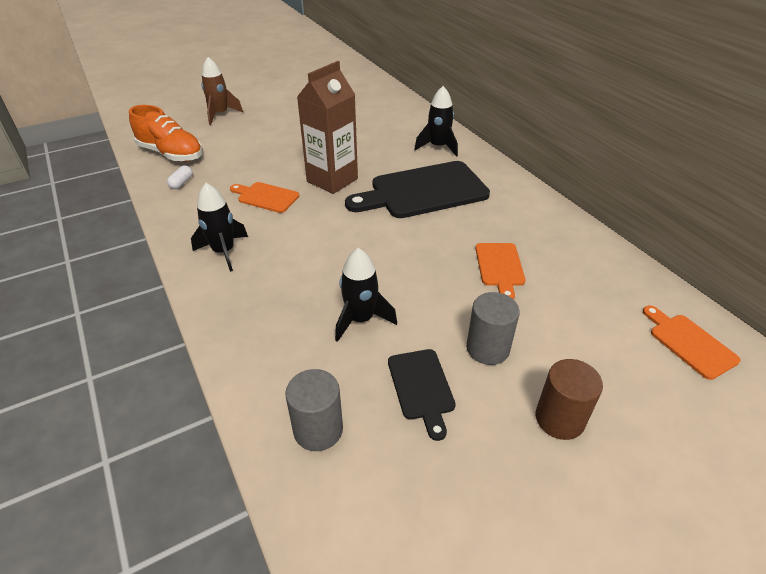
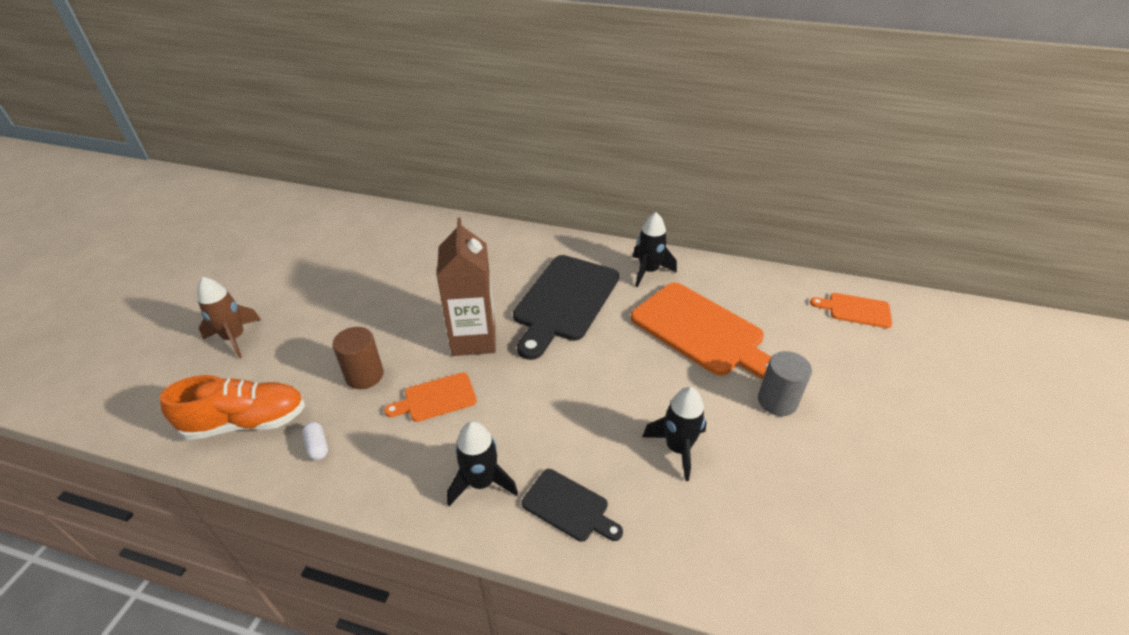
camera: 45 degrees left, 0 degrees up
(318, 429) = (774, 559): grey cylinder -> none
(421, 387) = (783, 465): black cutting board -> black cutting board (568, 507)
(438, 147) = (518, 251): black rocket -> black rocket (648, 271)
(499, 267) = (701, 331): orange cutting board -> orange cutting board, size x1.99
(559, 419) = (869, 416): brown cylinder -> brown cylinder (364, 375)

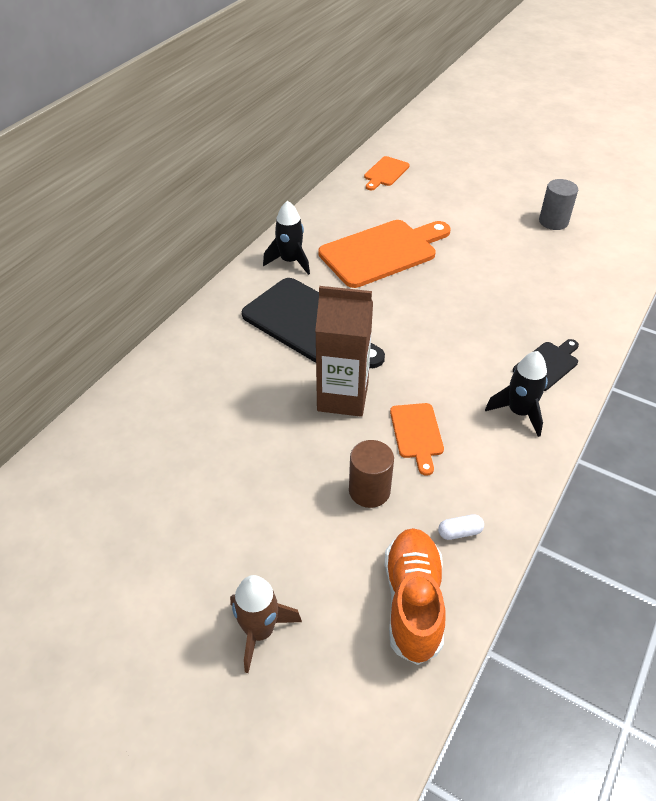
camera: 75 degrees left, 5 degrees up
(677, 448) = (502, 296): black rocket -> none
(777, 401) = (467, 237): grey cylinder -> grey cylinder (553, 222)

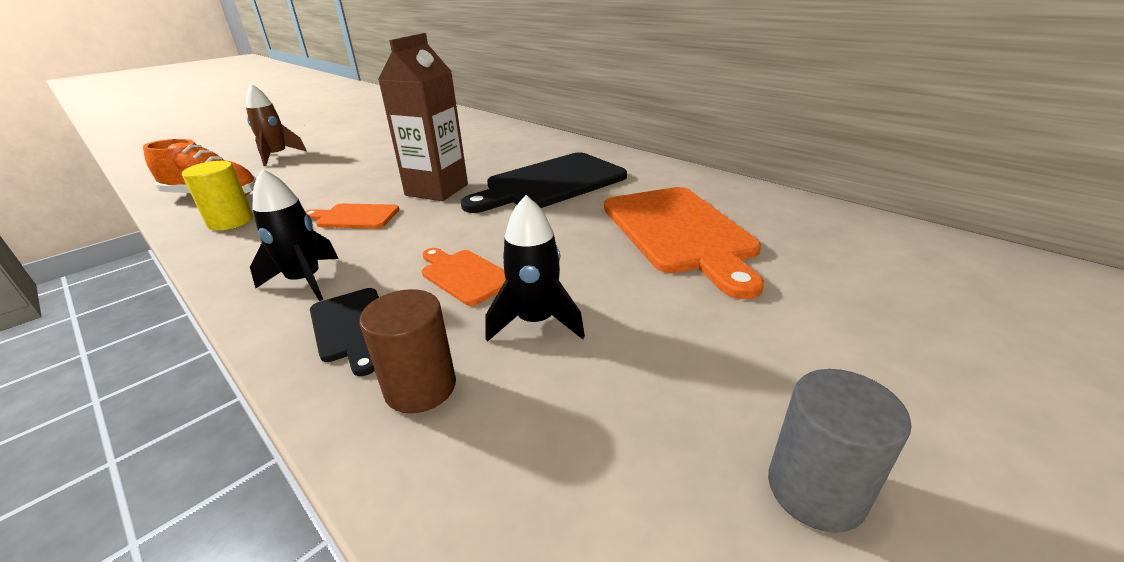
camera: 105 degrees right, 15 degrees down
(290, 261) = (665, 180): black rocket -> black rocket (536, 321)
(369, 491) = (324, 192): brown cylinder -> brown cylinder (420, 387)
(385, 173) = (940, 261): orange cutting board -> orange cutting board (465, 275)
(459, 532) = (231, 221): white capsule -> yellow cylinder

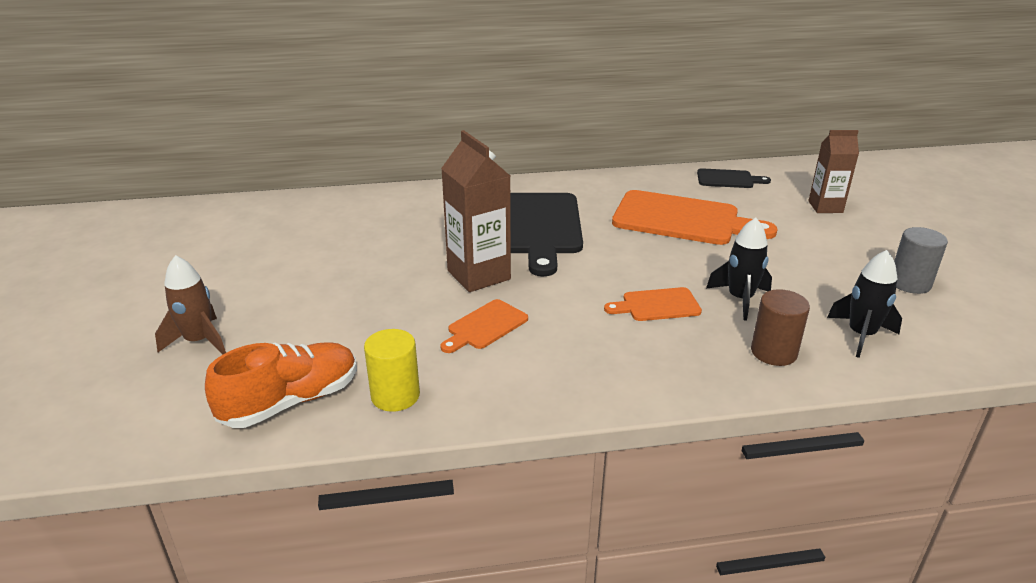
camera: 55 degrees left, 0 degrees up
(305, 281) = (590, 371): black rocket -> black rocket (861, 335)
(352, 327) = (684, 362): black cutting board -> black cutting board (728, 179)
(920, 313) = (825, 207): none -> brown carton

